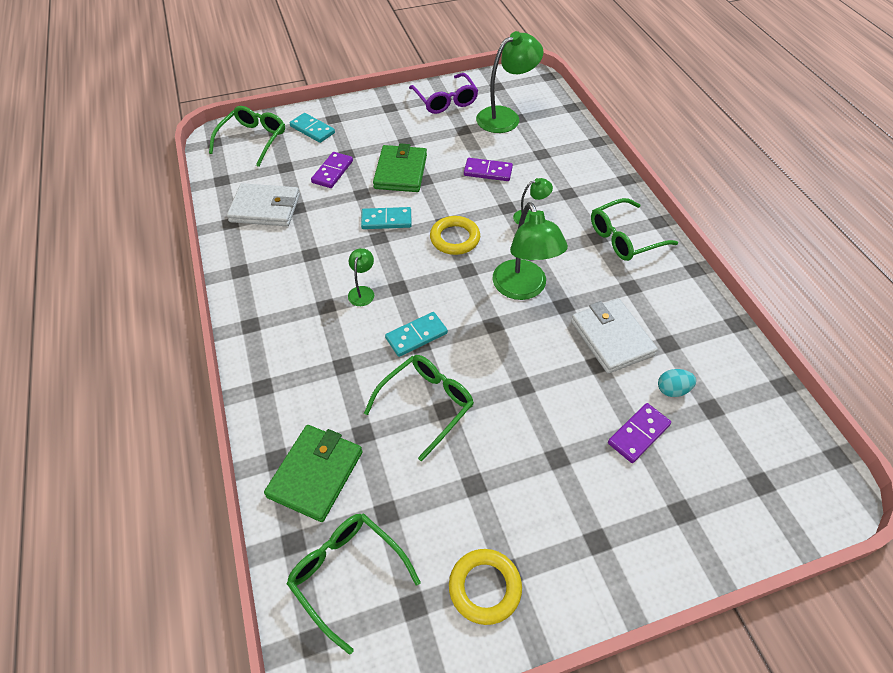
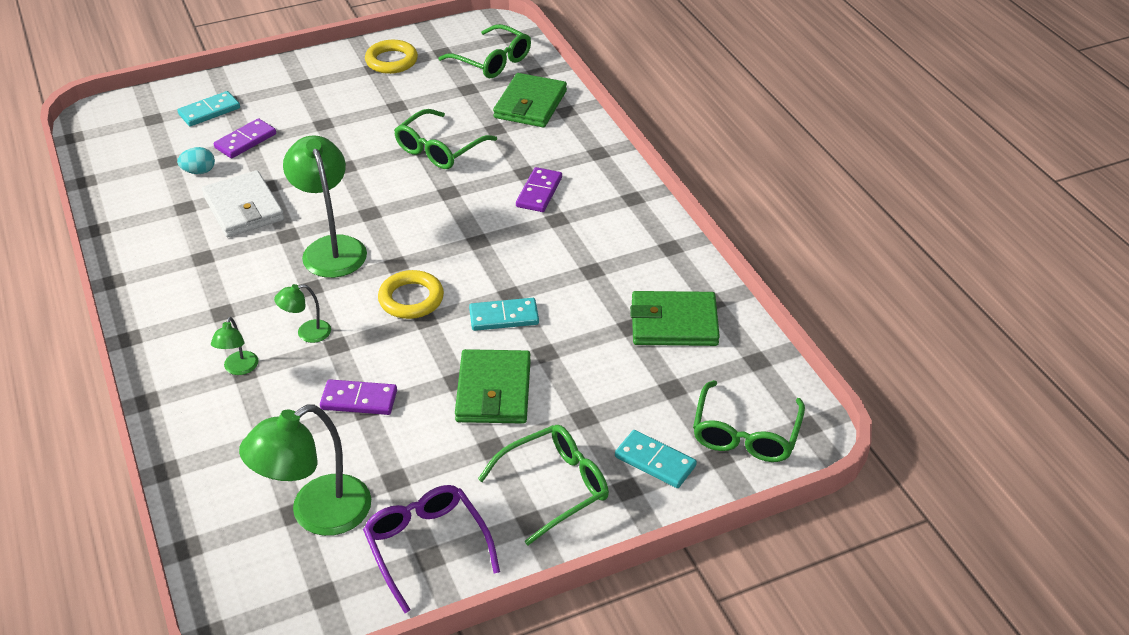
camera: 175 degrees right, 10 degrees down
(265, 208) = (674, 323): white wallet -> green wallet
(332, 172) = (597, 384): purple domino -> purple domino (539, 192)
(362, 291) = (518, 234): green lamp -> green lamp (239, 369)
(416, 336) = (453, 199): turquoise domino -> turquoise domino (209, 111)
(624, 238) = (187, 313): green glasses -> green glasses (555, 487)

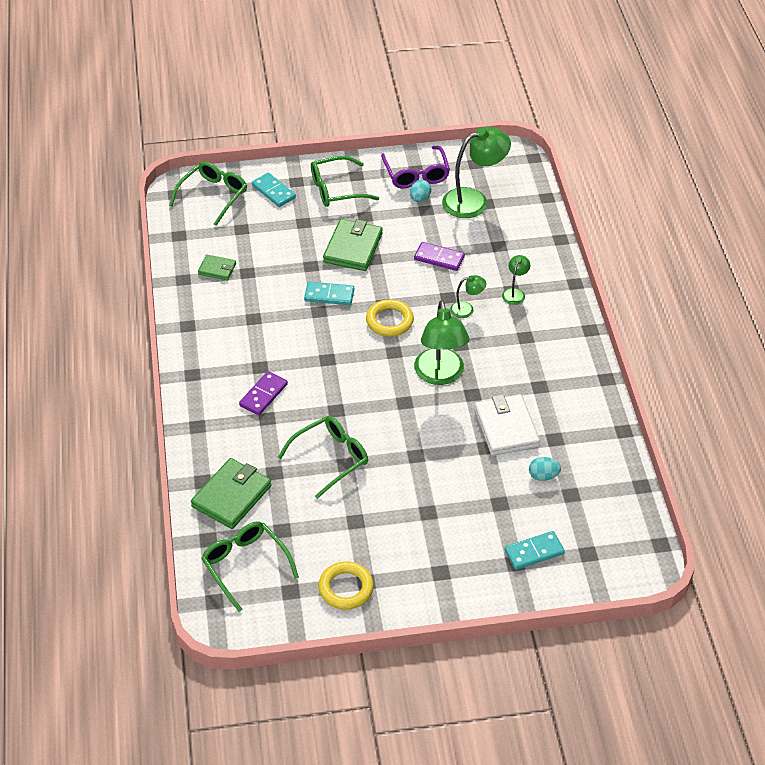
camera: 165 degrees left, 5 degrees up
(245, 141) = (501, 505): purple domino -> none
(410, 498) = (420, 198): none -> turquoise egg
(674, 323) = (217, 269): green wallet -> green wallet, size x0.55

